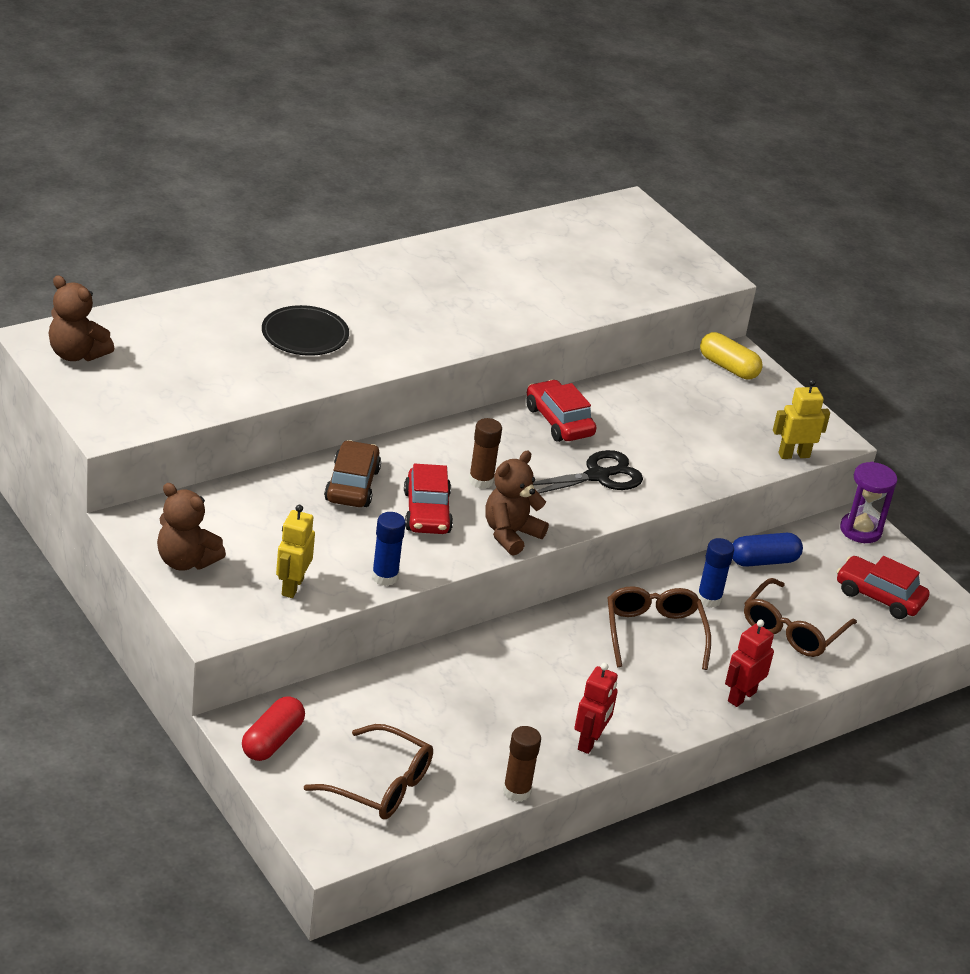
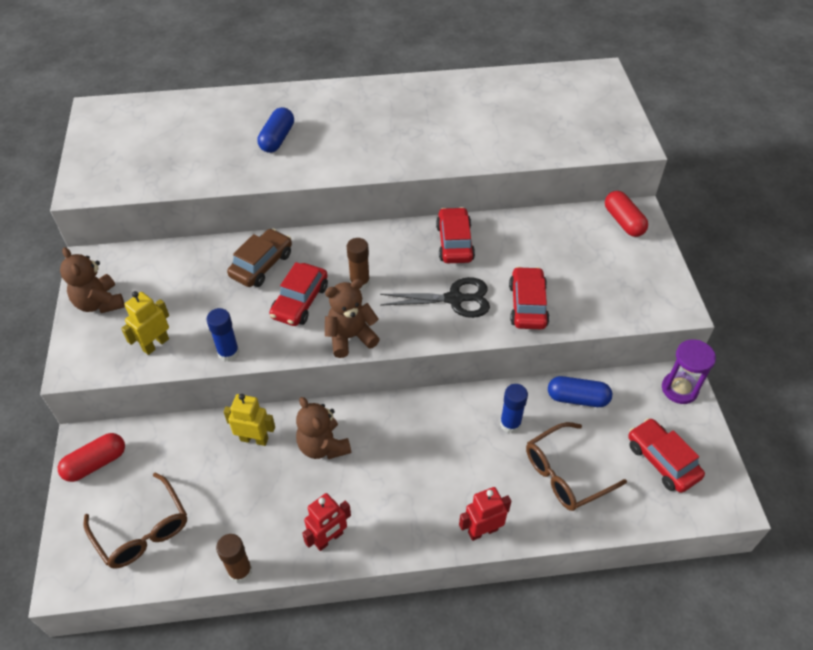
camera: 30 degrees right, 15 degrees up
(77, 354) = (110, 126): brown teddy bear -> brown teddy bear (323, 446)
(305, 335) = (277, 139): black plate -> blue capsule
(654, 634) = (445, 446): brown glasses -> none
(679, 466) = (527, 305): none -> red car
(728, 367) = (623, 221): yellow capsule -> red capsule
(793, 455) = (634, 316): yellow robot -> yellow robot (254, 439)

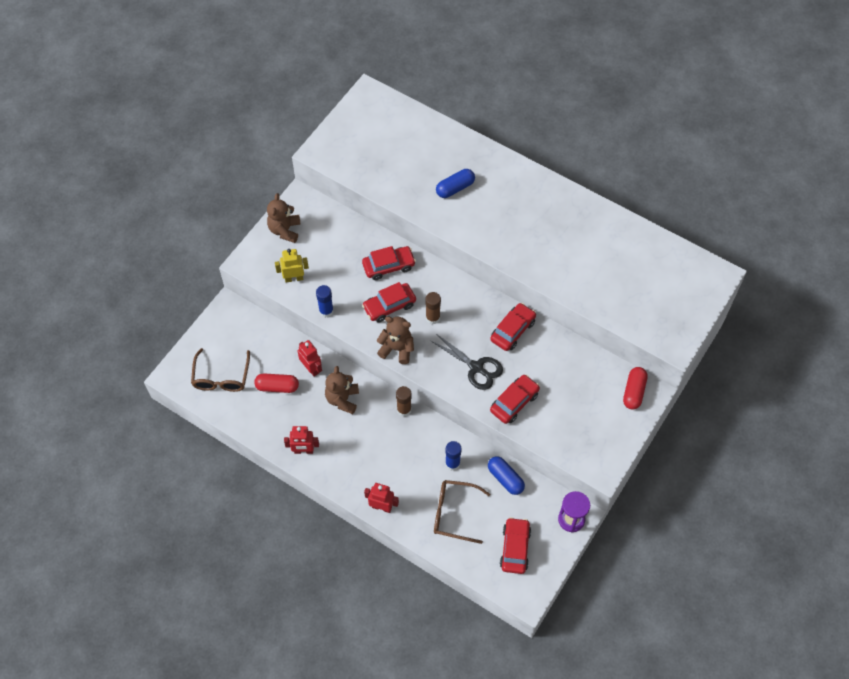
camera: 40 degrees right, 10 degrees up
(96, 463) = (225, 323): red capsule -> red capsule (277, 387)
(240, 571) = (250, 433): brown glue stick -> brown glue stick (404, 409)
(254, 439) = (311, 368): yellow robot -> red robot
(261, 265) = (388, 266): brown car -> red car

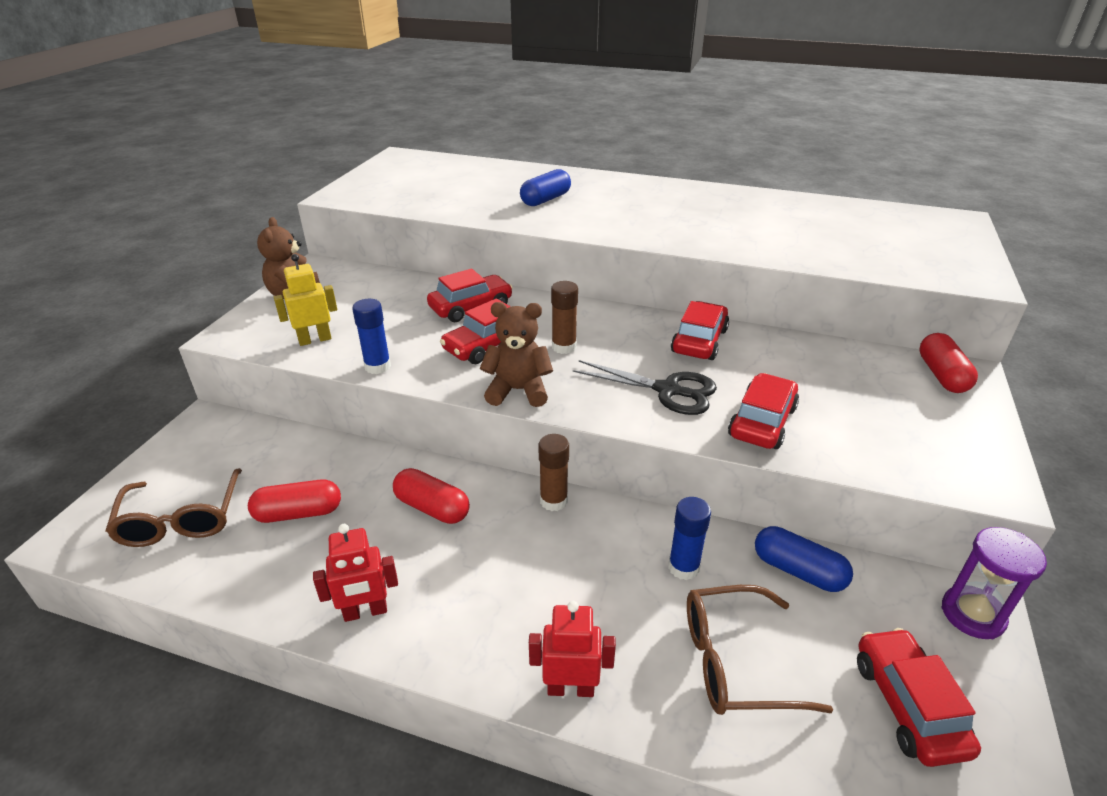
camera: 15 degrees left, 25 degrees down
(311, 368) = (364, 474): red robot -> none
(342, 399) = (432, 508): brown teddy bear -> red capsule

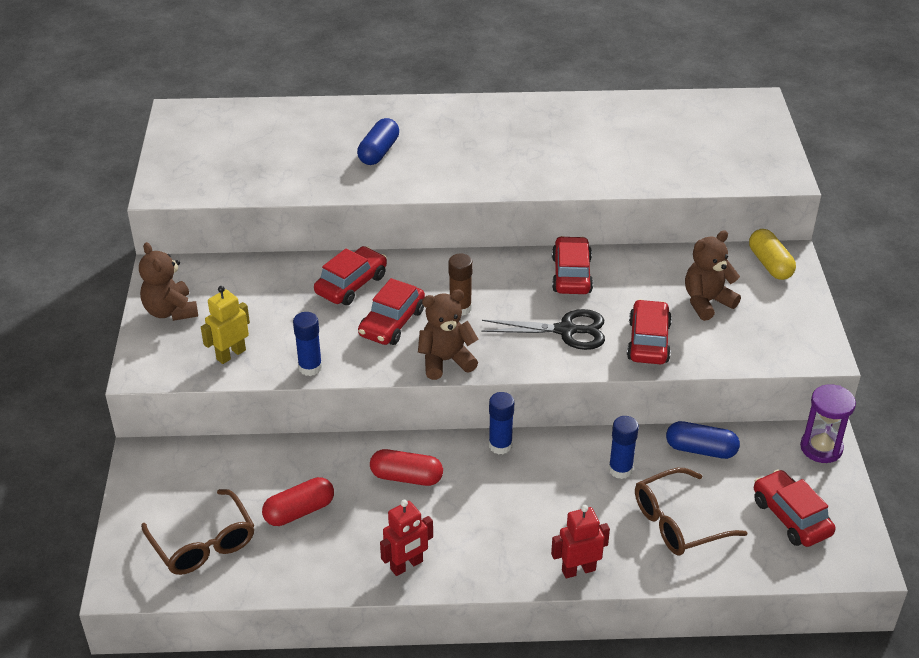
camera: 20 degrees left, 5 degrees up
(553, 501) = (500, 445): brown glue stick -> blue glue stick
(850, 397) = (706, 302): none -> brown teddy bear
(941, 375) = (770, 264): red capsule -> yellow capsule

